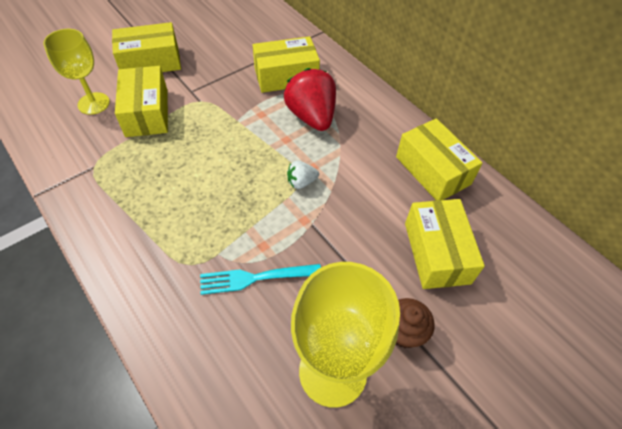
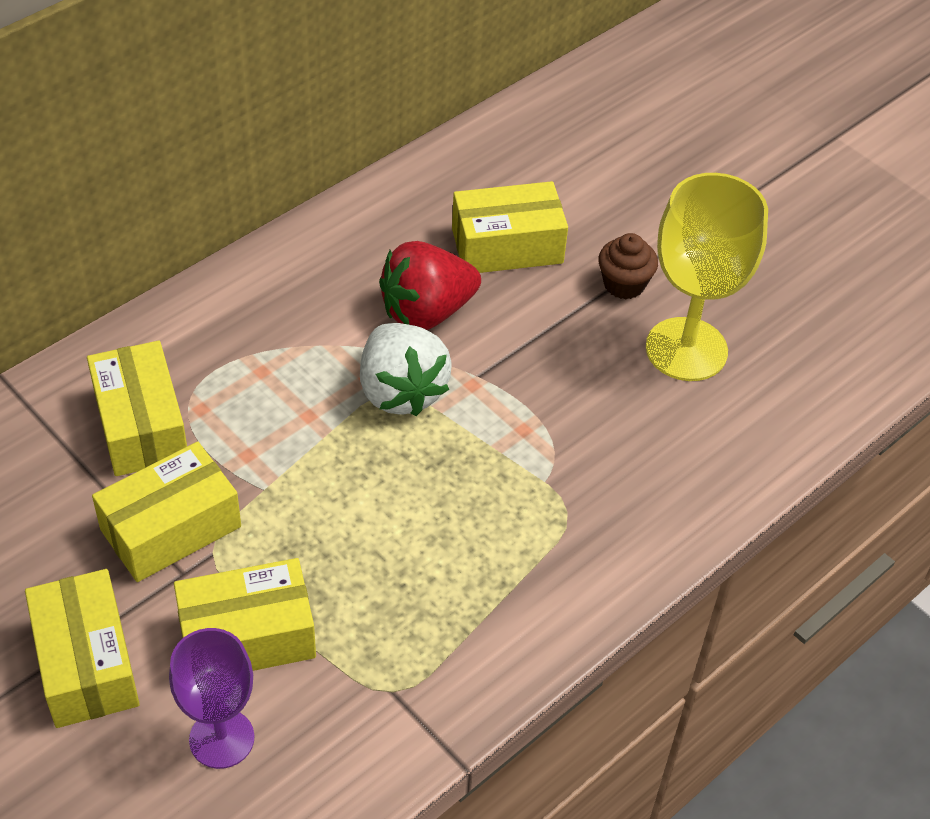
camera: 95 degrees left, 5 degrees down
(93, 103) = (221, 739): yellow goblet -> purple goblet
(255, 278) = (576, 434): turquoise fork -> none
(301, 182) = (401, 391): white strawberry -> white strawberry, size x2.08
(311, 117) = (252, 383): red strawberry -> red strawberry (427, 312)
(432, 170) = (364, 238): yellow box -> yellow box (171, 528)

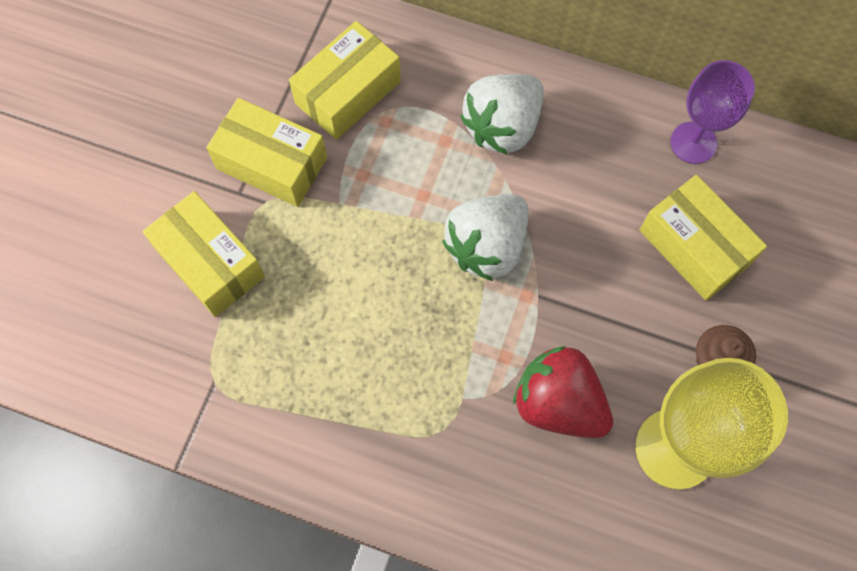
camera: 65 degrees right, 20 degrees up
(86, 663) = (139, 177): yellow box -> none
(221, 739) = (123, 292): purple goblet -> purple goblet (693, 143)
(282, 320) = (502, 127): none -> white strawberry
(427, 312) = (579, 223): red strawberry -> red strawberry (558, 403)

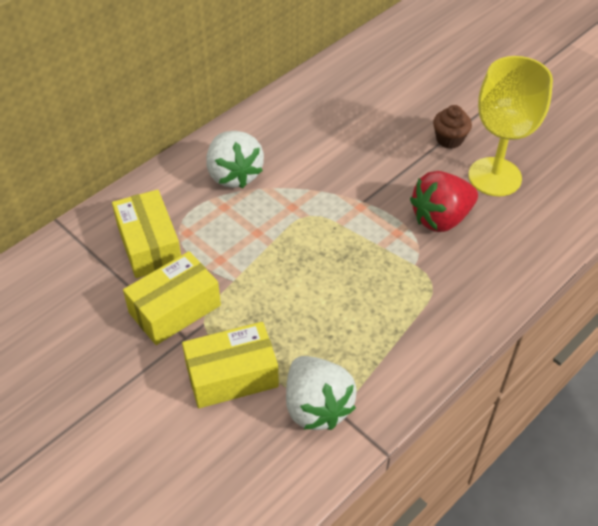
camera: 65 degrees left, 20 degrees down
(487, 246) = (315, 213): white strawberry -> white strawberry (316, 406)
(693, 143) = (304, 95): purple goblet -> none
(694, 247) = (372, 120): yellow box -> none

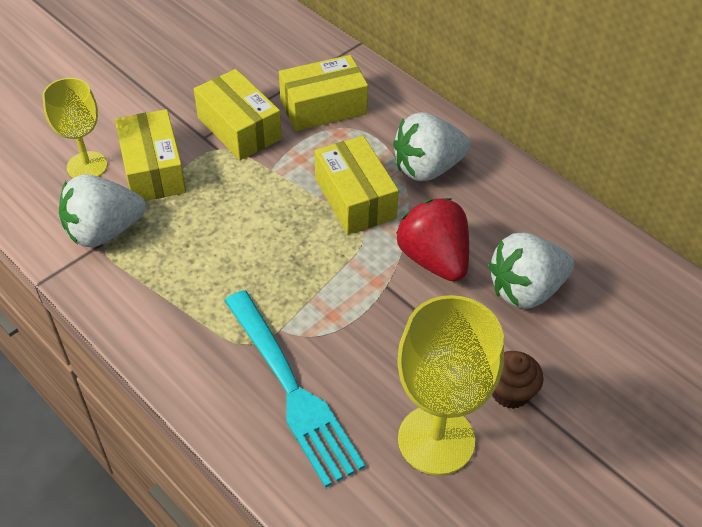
camera: 90 degrees right, 0 degrees up
(225, 437) = (87, 166): none -> yellow goblet
(269, 221) = (355, 198): none -> yellow box
(360, 126) = (526, 290): none -> white strawberry
(441, 218) = (356, 365): red strawberry -> red strawberry (433, 259)
(470, 255) = (292, 390): none -> turquoise fork

